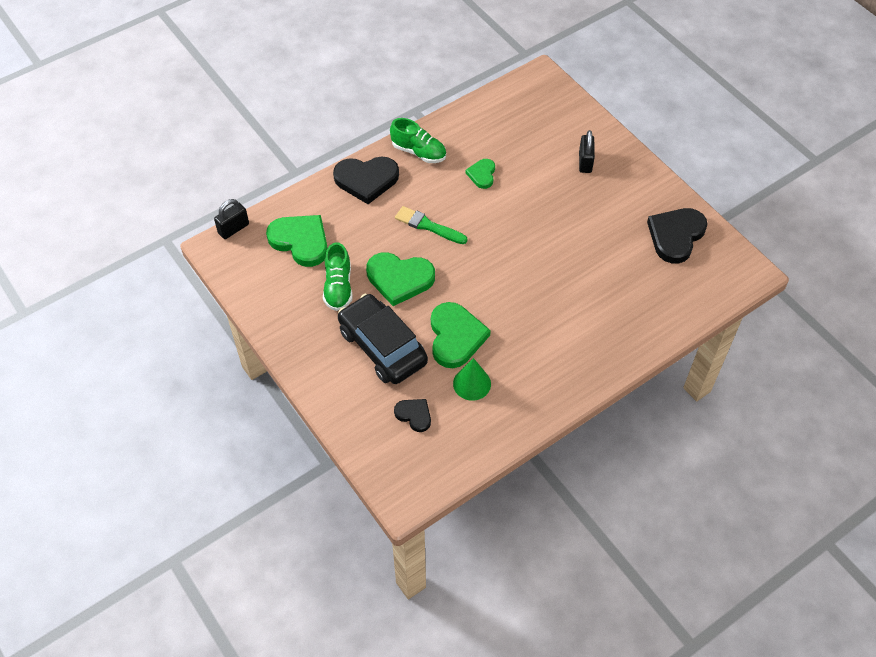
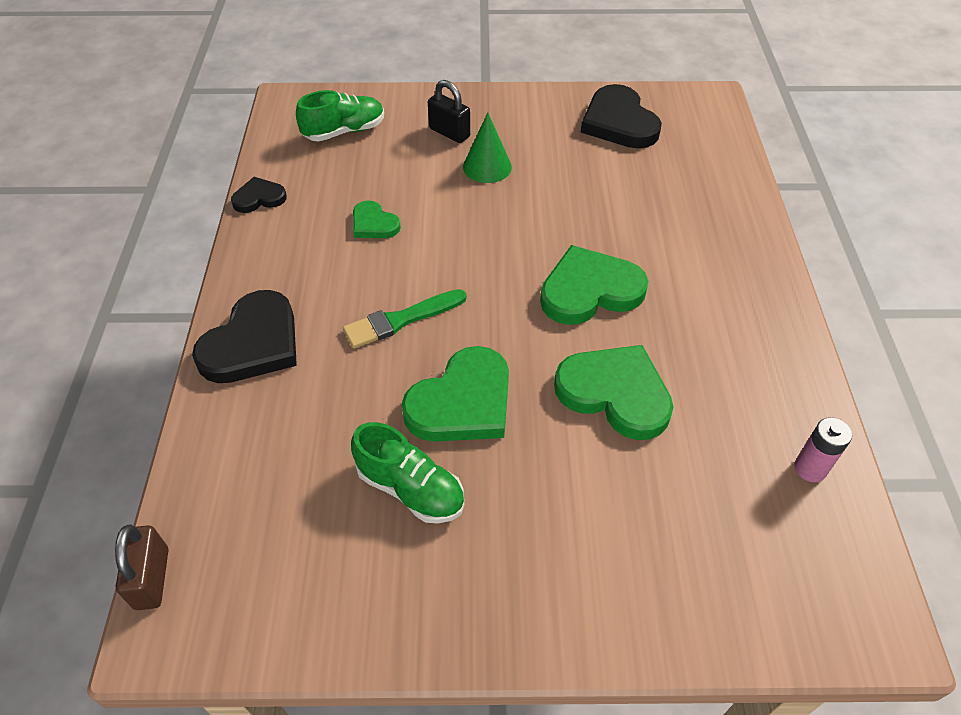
camera: 55 degrees left, 5 degrees down
(233, 229) = (152, 578): black padlock -> brown padlock
(300, 241) = (276, 490): green heart -> green heart (590, 290)
(382, 346) = (568, 493): black car -> none
(414, 415) = (723, 522): black heart -> black heart (259, 198)
(419, 152) = (270, 263): green shoe -> green shoe (344, 131)
(472, 383) = (709, 419): green cone -> green cone (487, 167)
(475, 439) = (810, 468): none -> pink battery

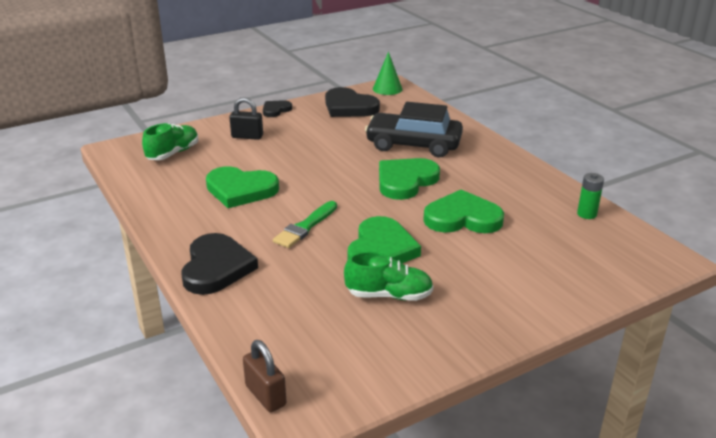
camera: 30 degrees left, 20 degrees down
(259, 198) = (144, 200): black heart -> black heart (276, 110)
(374, 224) = (240, 190): green heart -> green heart, size x1.84
(487, 167) = (288, 145): green cone -> green cone (387, 89)
(654, 225) = (413, 145): none -> black car
(810, 468) = (587, 214): pink battery -> green battery

